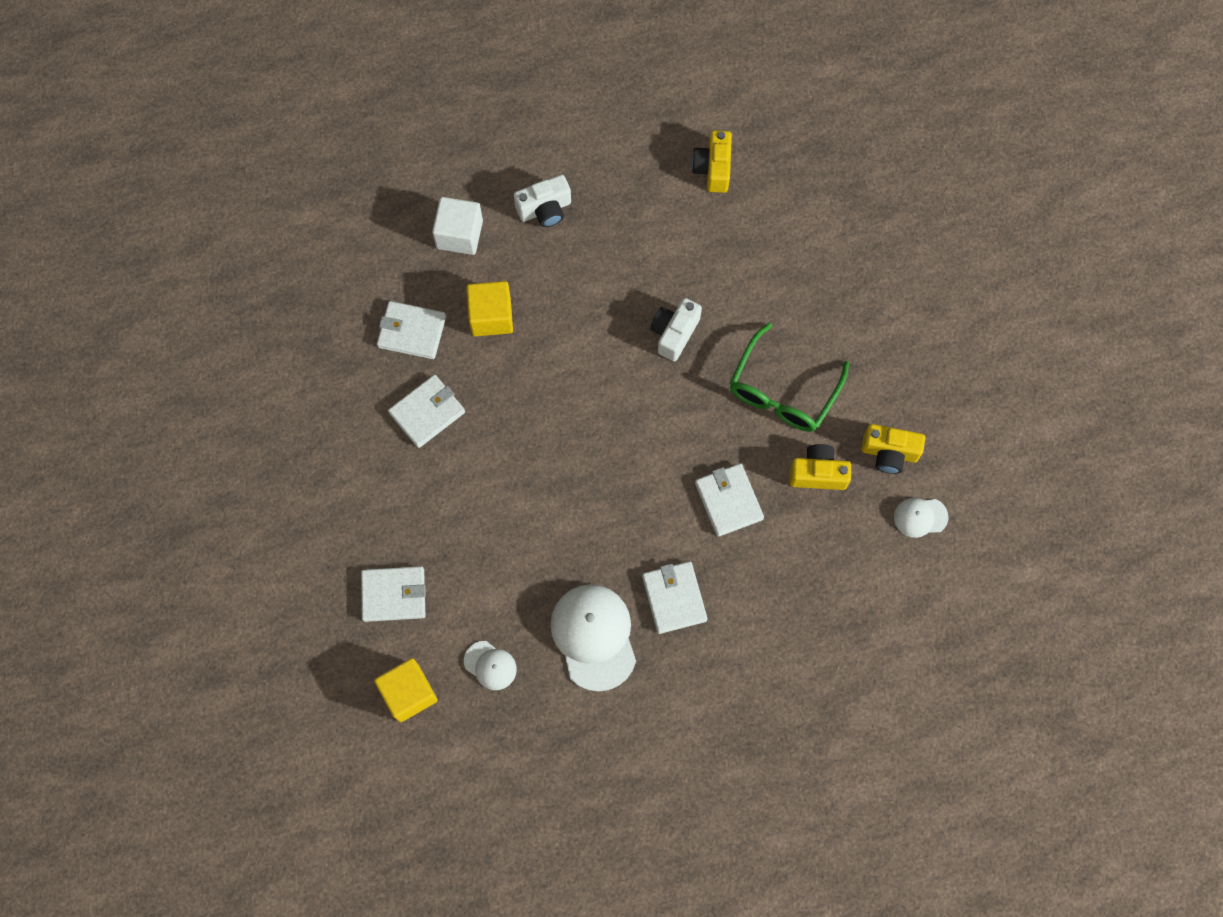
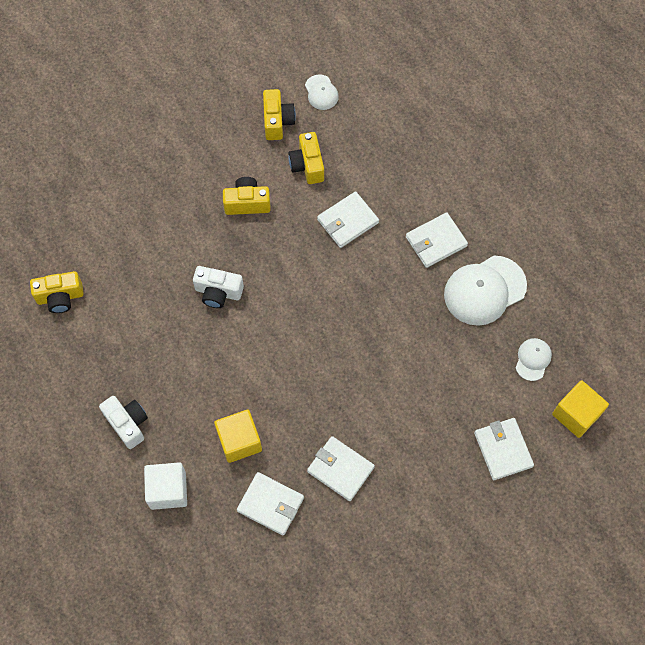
camera: 105 degrees left, 5 degrees down
(412, 331) = (270, 504): white wallet -> white wallet turned 60 degrees counterclockwise
(782, 391) = (247, 203): green glasses -> yellow camera

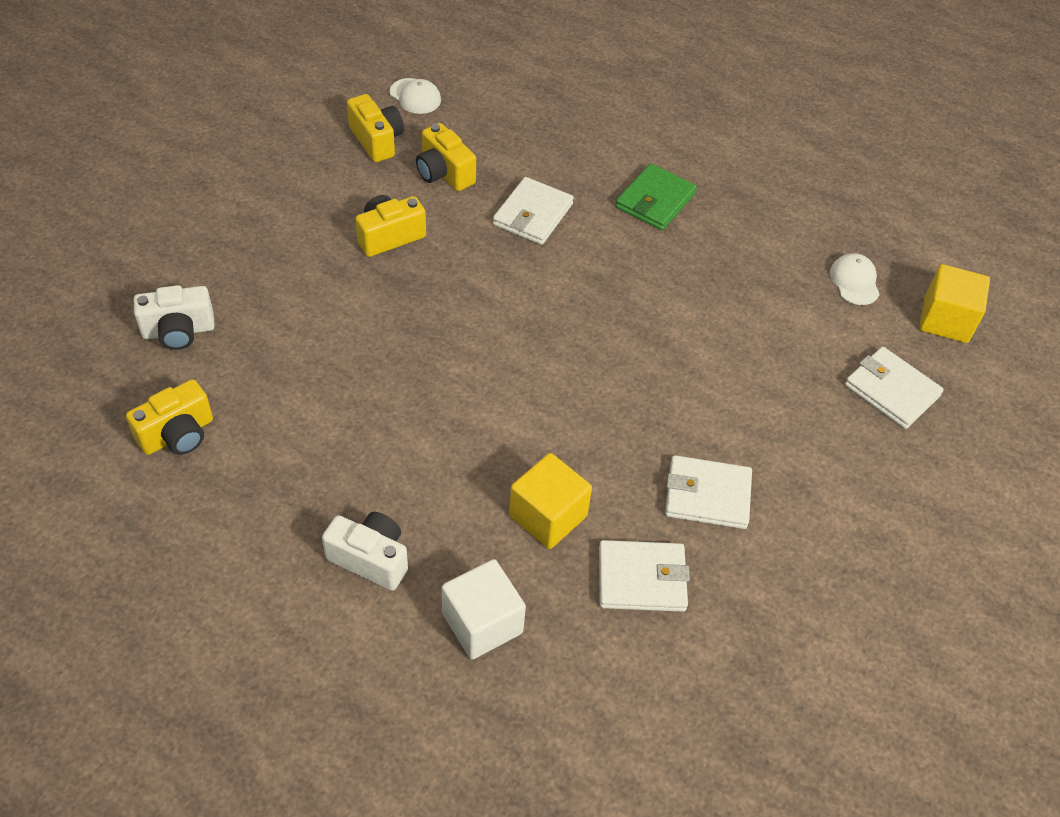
camera: 30 degrees left, 15 degrees down
(218, 292) = (409, 348): white camera -> white camera (178, 331)
(436, 241) = (655, 200): white wallet -> green wallet
(484, 290) = (747, 230): white cap -> none

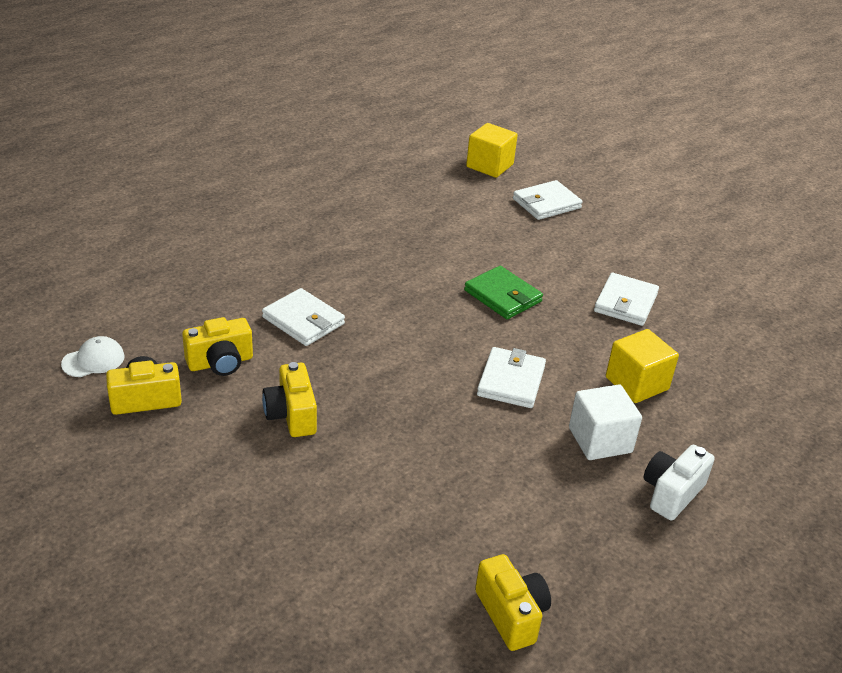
camera: 75 degrees left, 15 degrees down
(178, 331) = (366, 598): white camera -> none
(482, 623) = (734, 439): white cube -> white cube (600, 440)
(641, 579) = (696, 350): white wallet -> white wallet (511, 381)
(655, 200) = (317, 253): green wallet -> green wallet (502, 296)
(854, 281) = (442, 189): white cap -> none

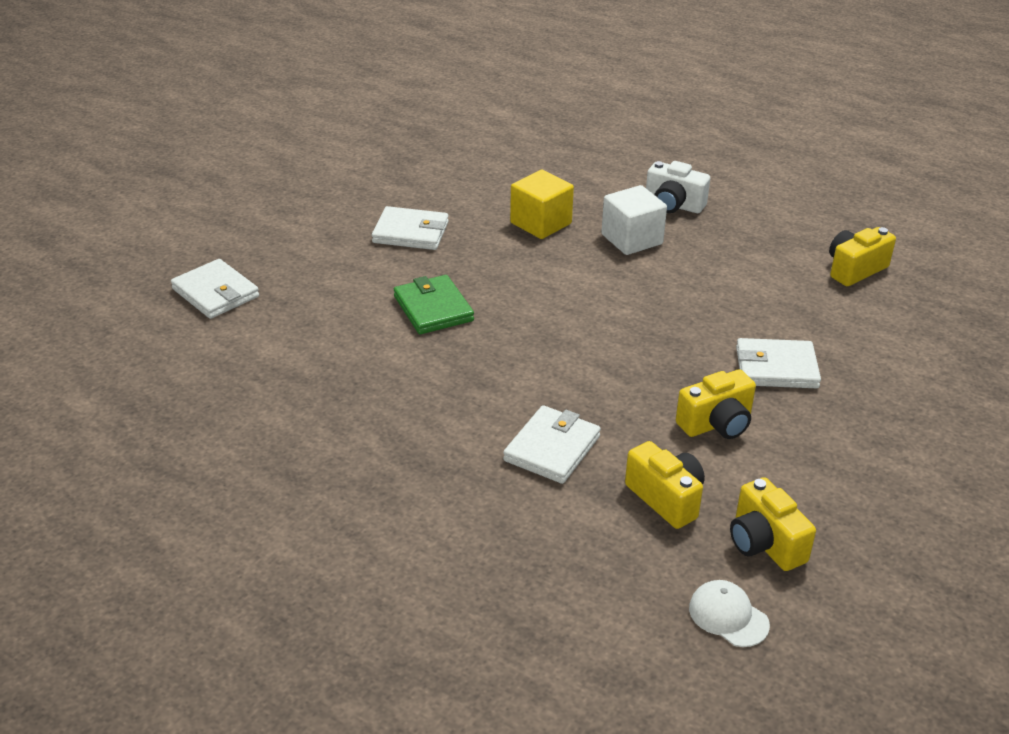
camera: 100 degrees left, 0 degrees up
(489, 166) = (121, 346): yellow cube -> none
(502, 296) = (433, 308): green wallet -> green wallet turned 60 degrees counterclockwise
(511, 381) = (578, 291): white wallet -> white wallet (776, 368)

